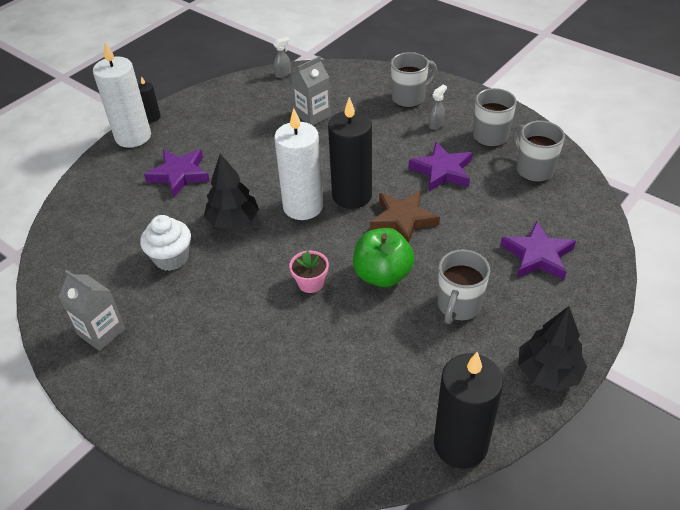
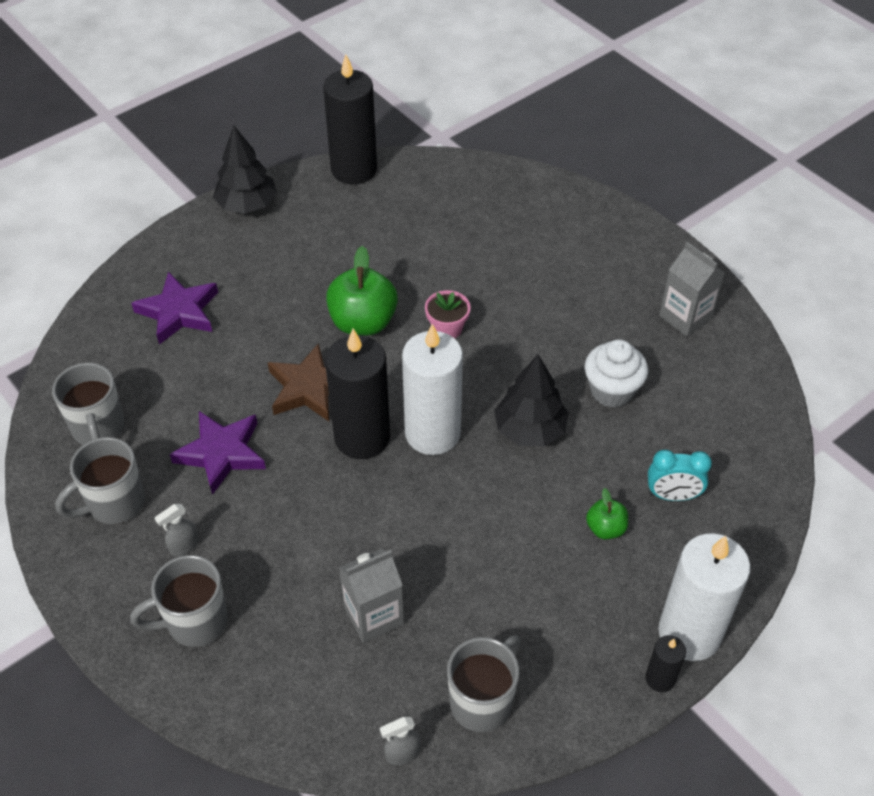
camera: 170 degrees left, 5 degrees up
(133, 199) = (672, 495): none -> turquoise clock
(179, 174) = (605, 528): purple star -> green apple
(458, 306) = (297, 275): grey mug -> grey mug (482, 701)

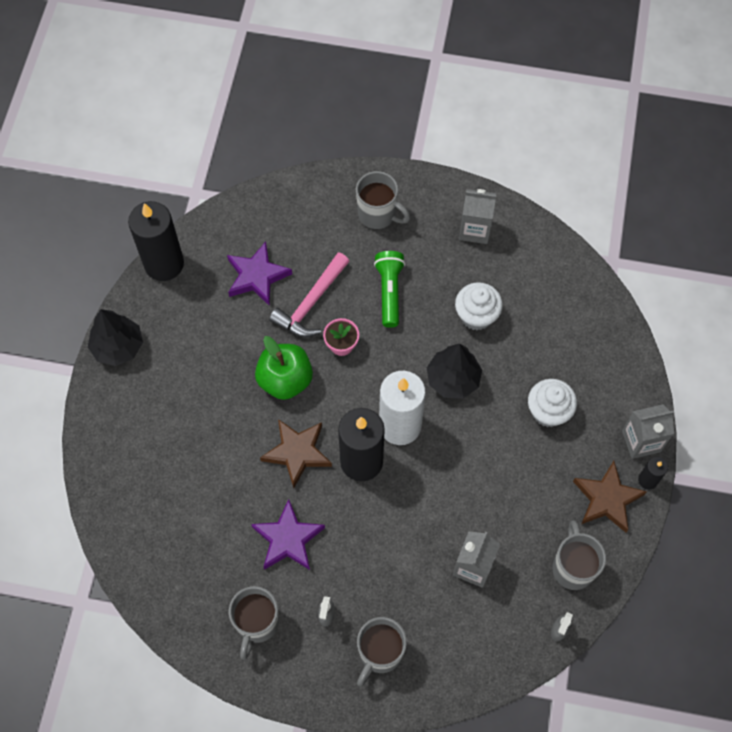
camera: 40 degrees left, 15 degrees up
(99, 429) = (194, 585): grey mug -> grey mug (378, 214)
(179, 312) = (157, 463): purple star -> purple star (257, 276)
(454, 277) = (311, 303): none -> pink hammer
(541, 315) = (389, 292): none -> green flashlight
(591, 662) = (607, 499): none -> brown star
(605, 528) = (548, 412): green apple -> white cupcake
(672, 495) = (566, 362): turquoise clock -> none
(689, 633) = (641, 441): white candle -> grey carton

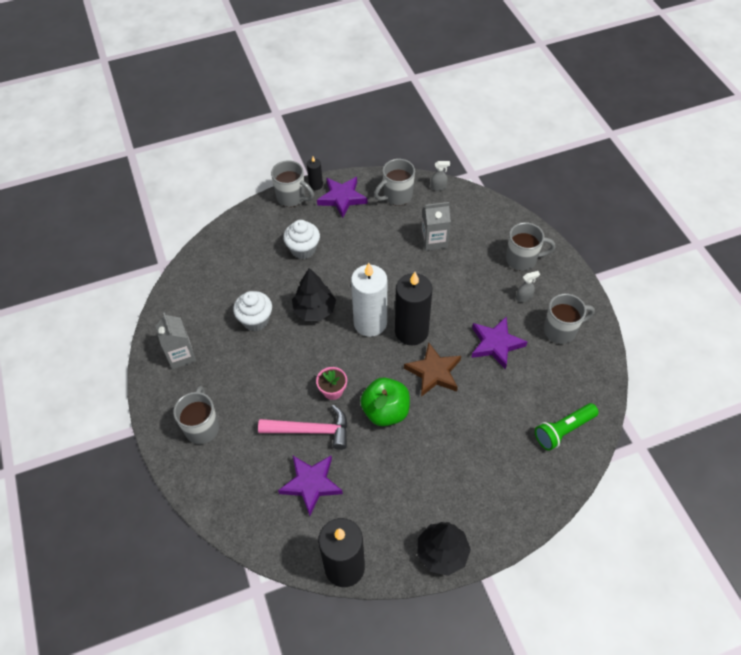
camera: 120 degrees left, 10 degrees down
(389, 292) = (268, 383): green flashlight -> green flashlight (563, 430)
(607, 499) = (342, 198): brown star -> purple star
(641, 441) = (292, 198): grey carton -> grey mug

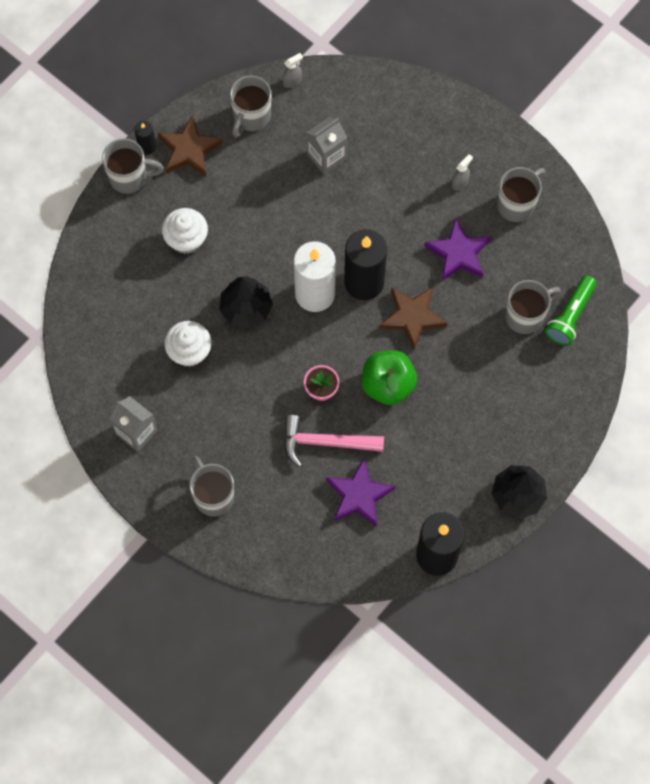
camera: 30 degrees left, 15 degrees up
(311, 430) = (325, 442): pink hammer -> pink hammer turned 150 degrees counterclockwise
(342, 198) = (189, 150): purple star -> brown star
(522, 260) = (435, 135): grey mug -> grey mug (526, 316)

